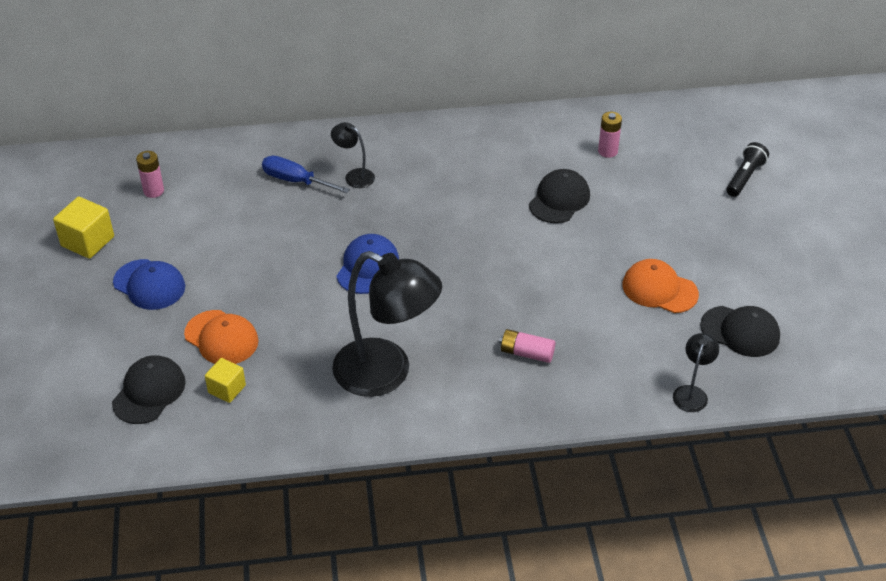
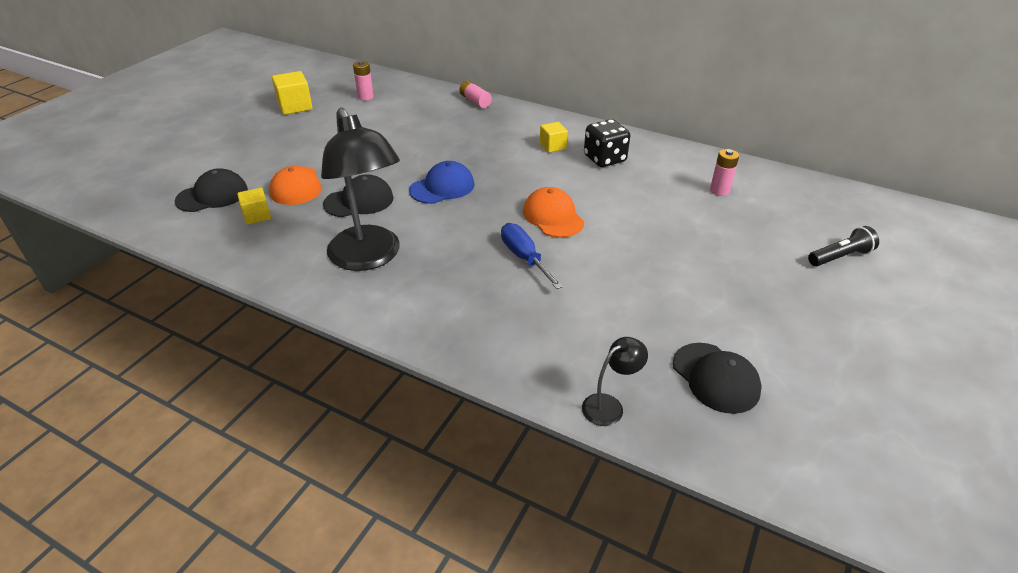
camera: 35 degrees right, 5 degrees down
(149, 285) = (296, 140): blue cap -> none
(296, 181) = (457, 123): blue screwdriver -> blue screwdriver (524, 258)
(354, 176) = (500, 134): black lamp -> none
(420, 167) = (552, 146): none -> yellow cube
(481, 161) = (604, 159): none -> black dice
(526, 353) = (492, 296): pink battery -> pink battery (475, 101)
(559, 199) = (641, 205): black cap -> black cap (359, 201)
(659, 289) = (665, 305): orange cap -> orange cap (553, 216)

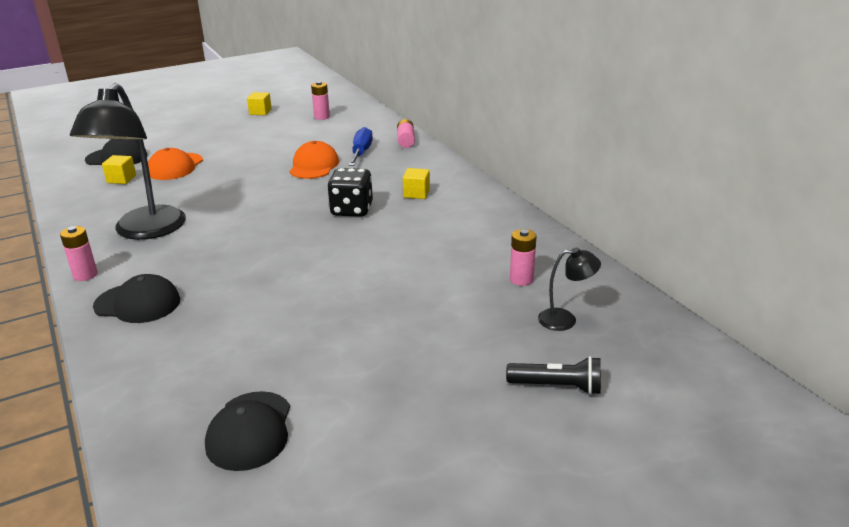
camera: 35 degrees right, 10 degrees down
(295, 106) = (260, 112): yellow cube -> yellow cube, size x0.65
(359, 201) = (200, 190): black cap -> black cap (137, 303)
(379, 319) = (85, 275): none -> pink battery
(442, 187) = (274, 198): blue cap -> none
(524, 258) = (251, 272): blue screwdriver -> blue screwdriver (361, 152)
(553, 216) = (325, 249): orange cap -> orange cap (314, 166)
(604, 159) = (448, 217): black dice -> black dice (352, 210)
(609, 405) = (133, 407): black lamp -> black lamp (565, 319)

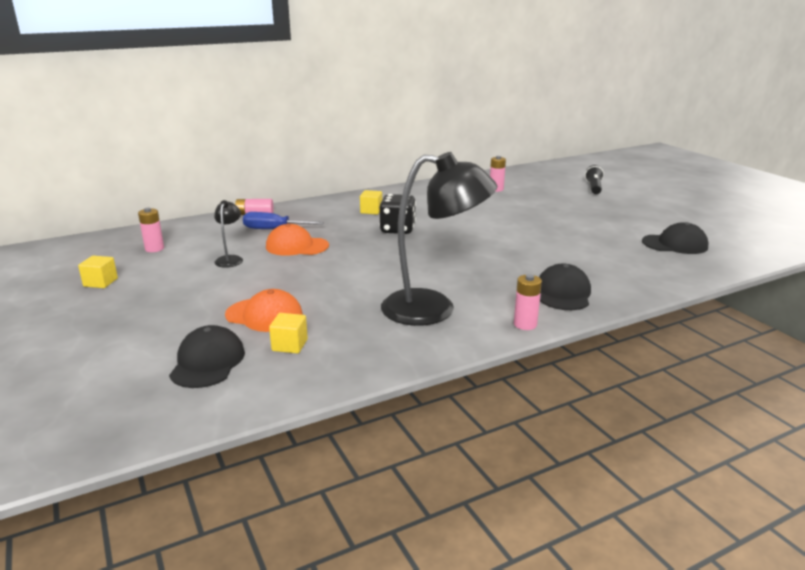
camera: 90 degrees left, 5 degrees down
(565, 319) = (535, 183): black lamp -> black lamp (230, 259)

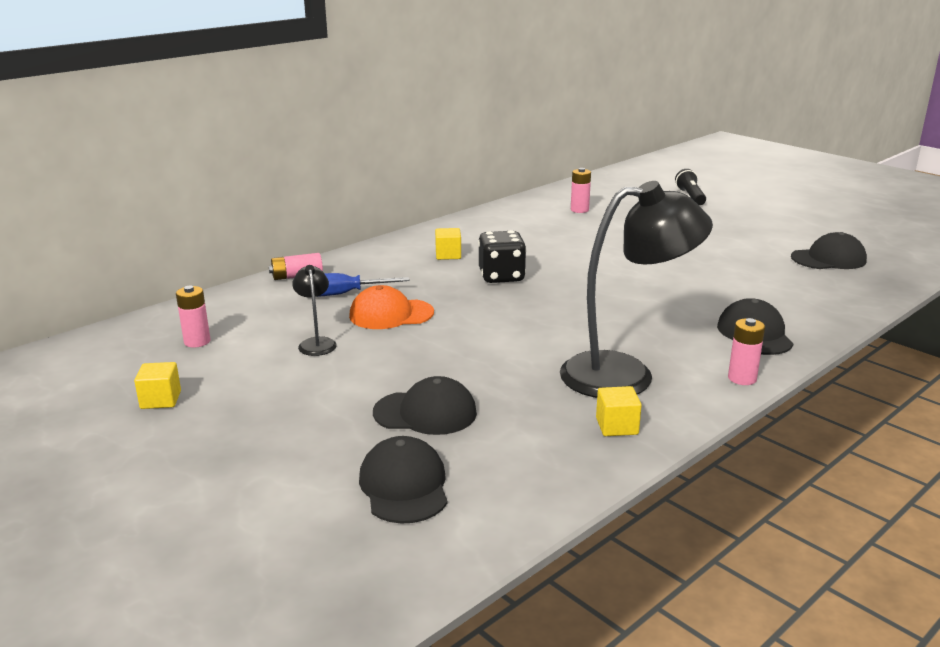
camera: 15 degrees left, 0 degrees up
(264, 315) = (425, 413): orange cap -> black cap
(289, 345) = (490, 447): yellow cube -> yellow cube (617, 426)

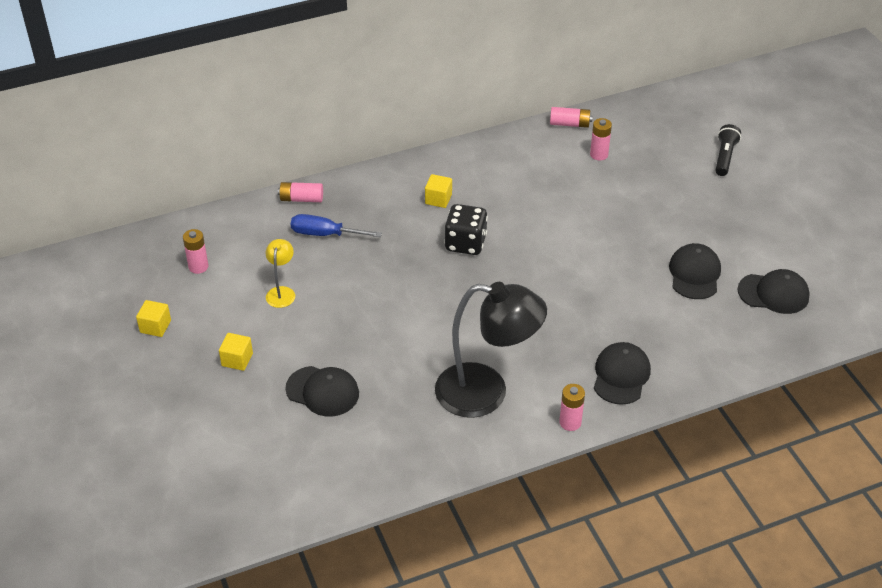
camera: 20 degrees right, 20 degrees up
(316, 343) = (281, 292): black lamp -> yellow lamp
(391, 314) = (351, 271): orange cap -> none
(404, 486) = (276, 455): black cap -> black cap (694, 274)
(535, 198) = (569, 124): none -> pink battery
(617, 426) = (444, 443): yellow cube -> yellow cube (237, 359)

